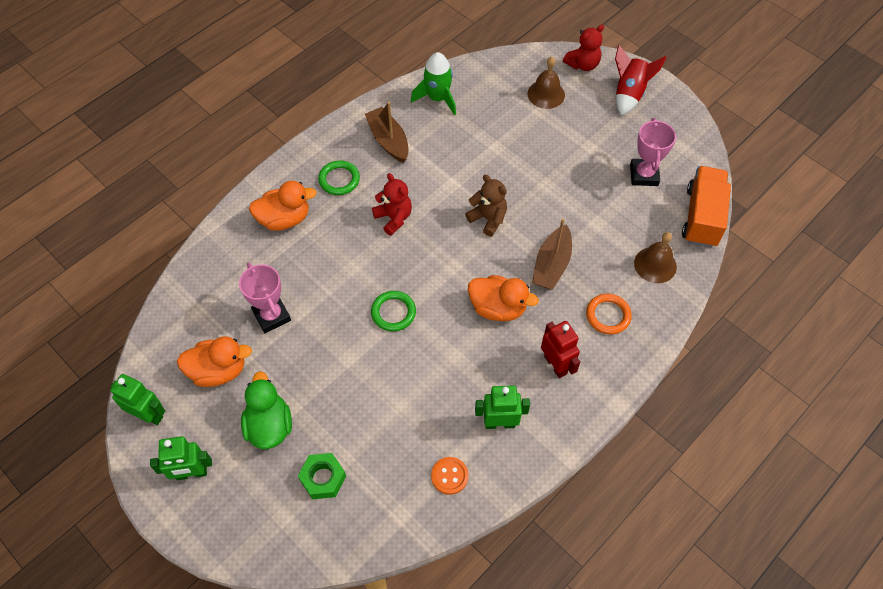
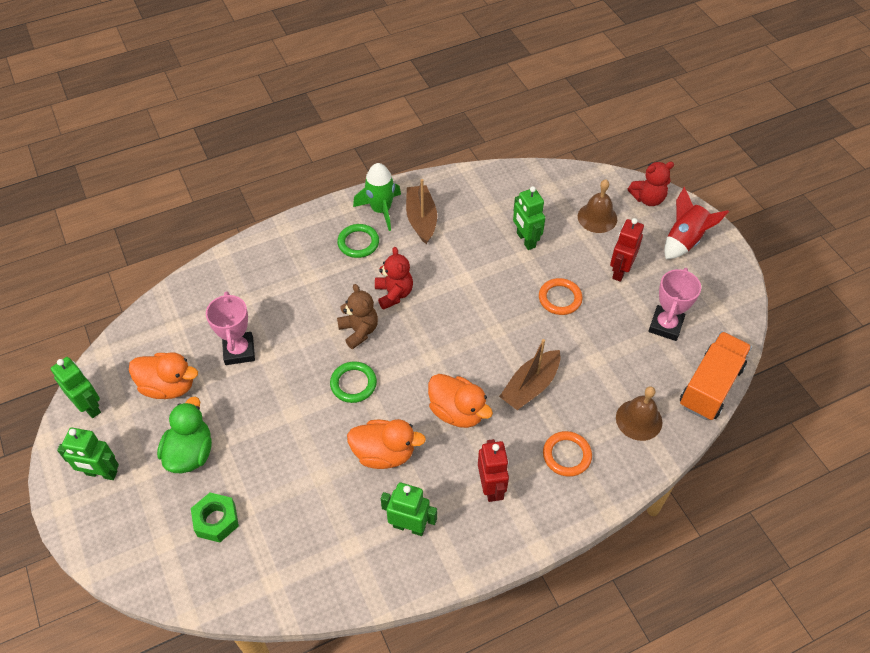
camera: 20 degrees right, 5 degrees down
(284, 219) = (291, 264): orange duck -> orange duck (384, 453)
(437, 98) = (486, 192): green rocket -> green rocket (381, 210)
(449, 476) = (337, 561): orange button -> none
(488, 219) = (485, 322): brown teddy bear -> brown teddy bear (359, 331)
(491, 133) = (525, 240): none -> green robot
(544, 178) = (560, 298): none -> orange ring
(585, 137) = (620, 271): none -> red robot

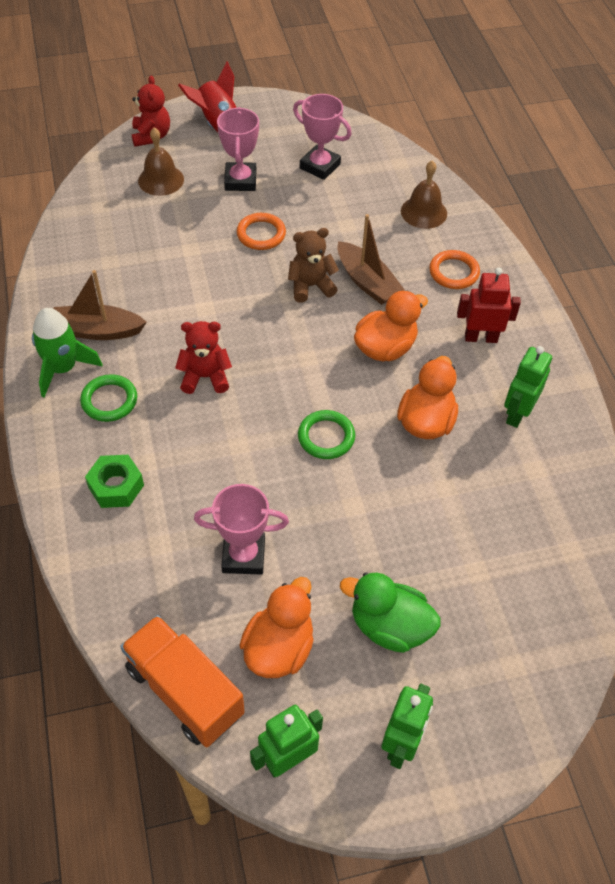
camera: 80 degrees left, 0 degrees up
(216, 520) = (489, 602): green nut -> green nut (116, 486)
(359, 331) = (250, 420): brown teddy bear -> brown teddy bear (311, 286)
(525, 240) = (169, 244): green robot -> none
(620, 271) = (240, 180): red robot -> pink trophy
(710, 386) = (397, 155): orange truck -> orange truck (185, 691)

